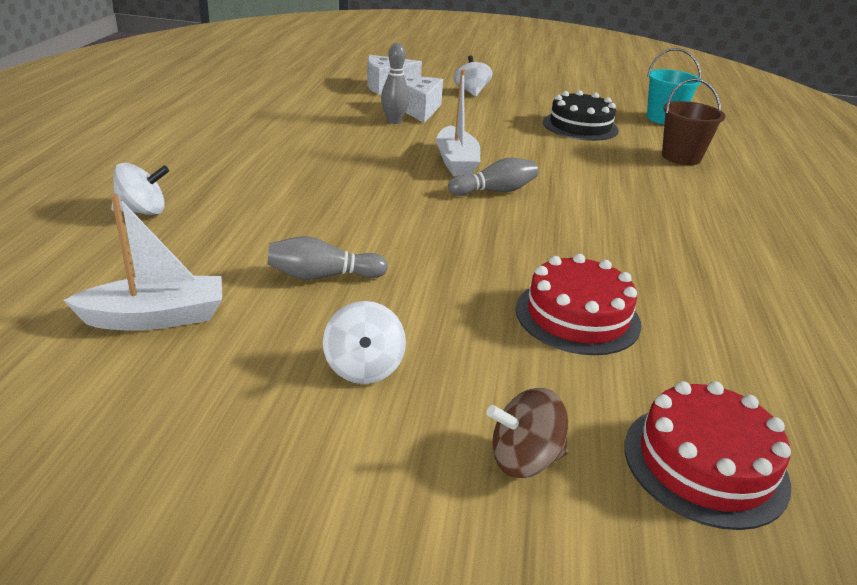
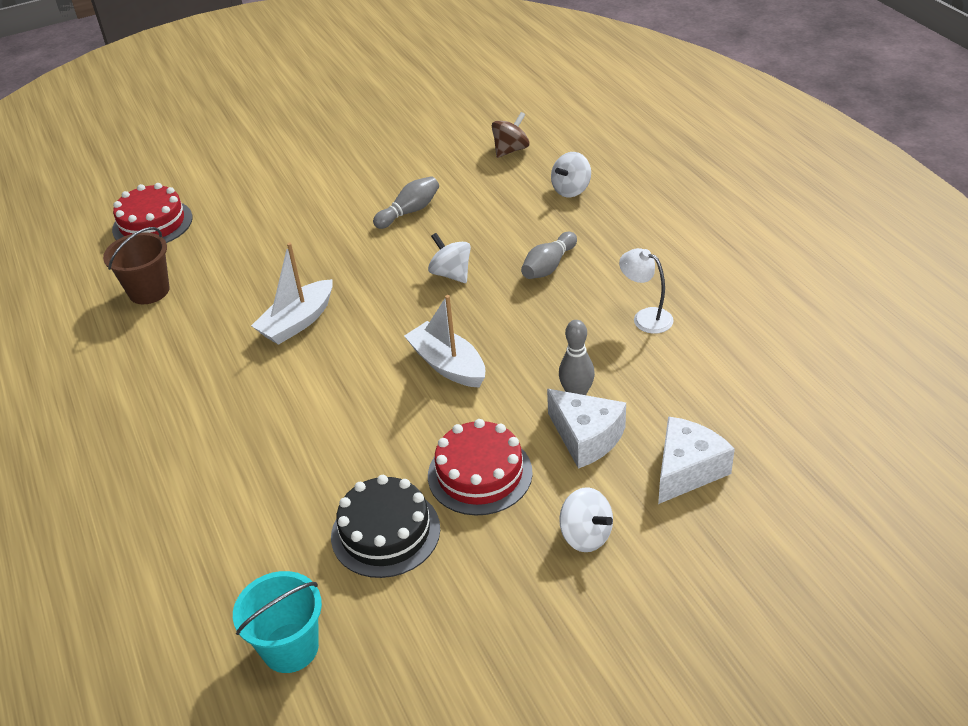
camera: 150 degrees right, 10 degrees up
(156, 317) = (453, 154): white boat -> white boat (297, 322)
(284, 127) = (645, 317): none -> white lamp
(364, 368) = (332, 184): white spinning top -> white spinning top (451, 274)
(494, 191) = (381, 345): grey bowling pin -> grey bowling pin (548, 266)
(524, 459) = (232, 188): brown spinning top -> brown spinning top (510, 150)
(577, 316) = (245, 264): red cake -> red cake (480, 474)
(681, 157) = (234, 532): brown bucket -> brown bucket (149, 291)

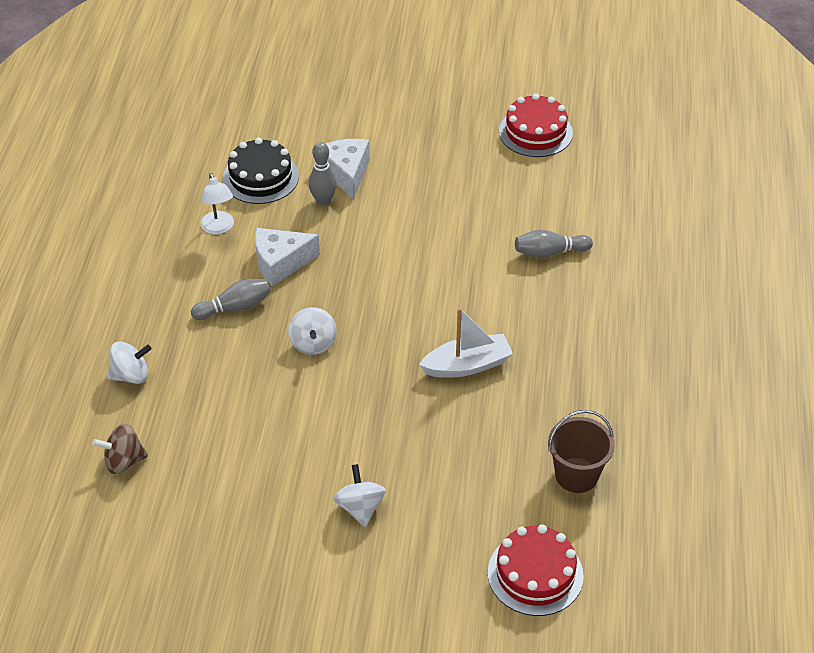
camera: 150 degrees left, 5 degrees up
(290, 648) = (603, 152): turquoise bucket -> none
(385, 532) = (511, 182): black cake -> black cake (260, 177)
(409, 211) = (286, 435): grey bowling pin -> grey bowling pin (549, 252)
(448, 365) = (385, 266): white boat -> none
(480, 474) = (429, 185): red cake -> red cake (535, 132)
(585, 535) = (401, 126): white spinning top -> white spinning top (360, 508)
(687, 470) = (311, 129): white cheese -> white cheese (281, 263)

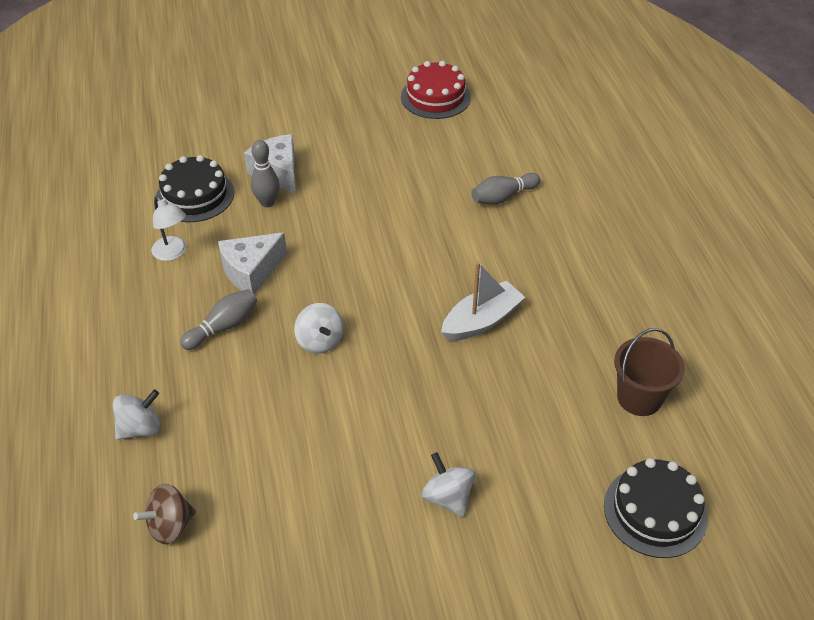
camera: 20 degrees left, 0 degrees up
(535, 574) = (655, 511): red cake -> black cake

